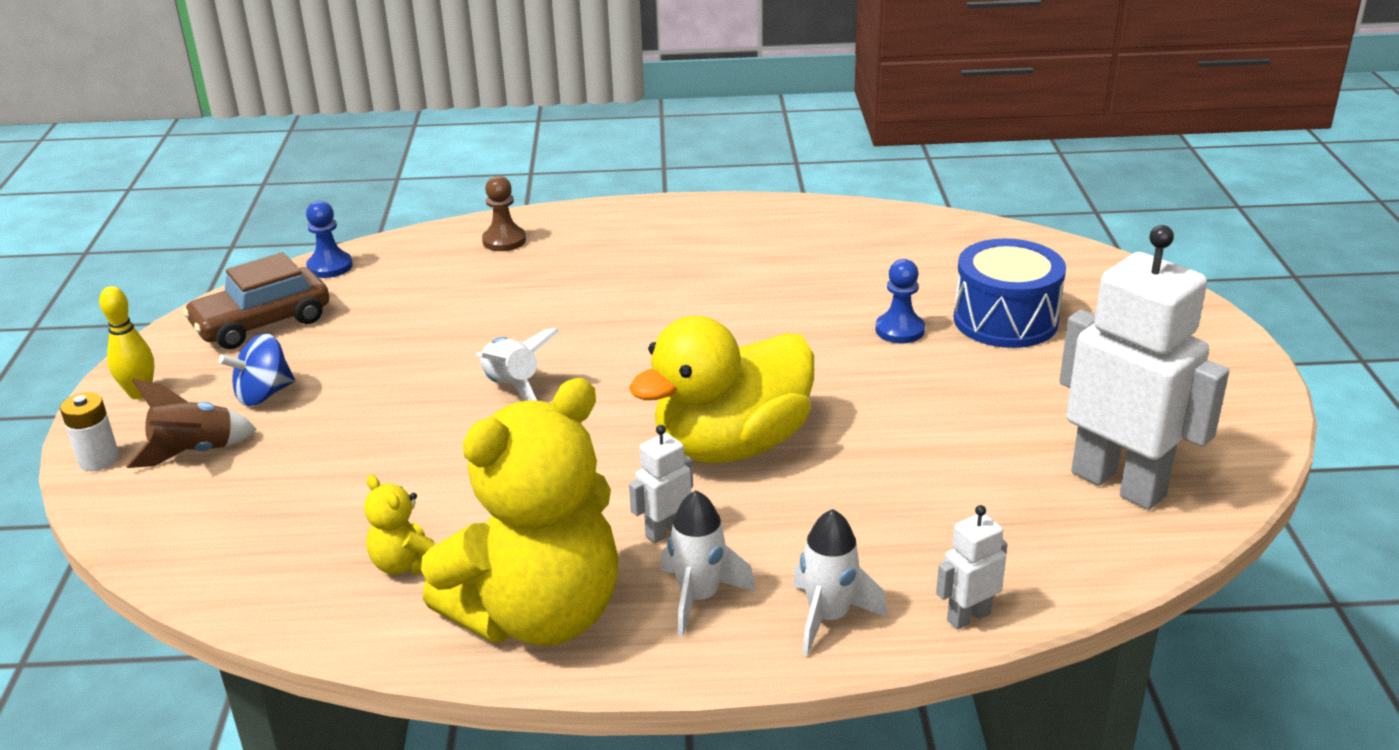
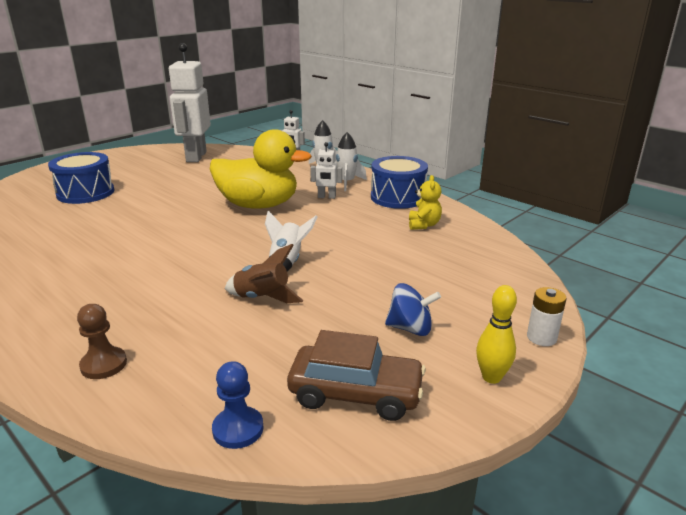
camera: 135 degrees left, 5 degrees down
(195, 452) = (479, 312): brown rocket -> brown rocket (262, 298)
(538, 615) = (398, 197): yellow teddy bear -> blue drum
(899, 330) = (118, 207): blue pawn -> none

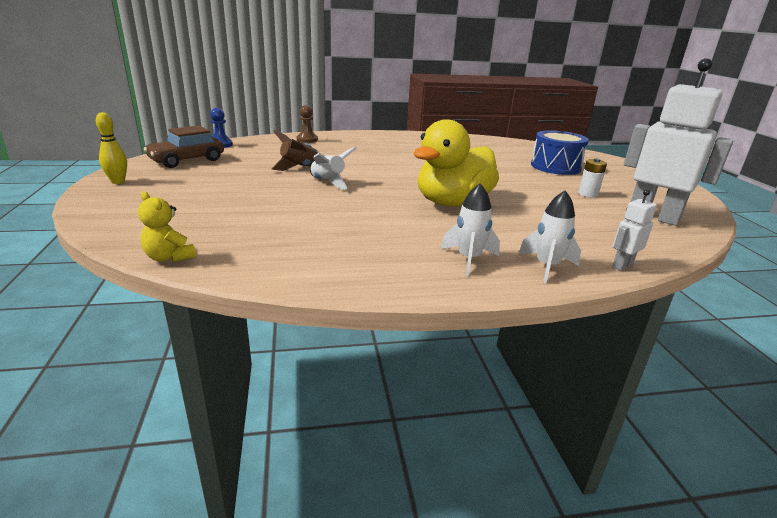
camera: 125 degrees right, 0 degrees up
(326, 197) = (435, 233): white robot -> none
(398, 197) = (378, 267): blue drum -> none
(410, 328) = (191, 183): blue spinning top -> none
(423, 225) = (289, 246): yellow teddy bear -> yellow teddy bear (169, 257)
(541, 337) = (91, 205): white battery -> white battery (588, 194)

